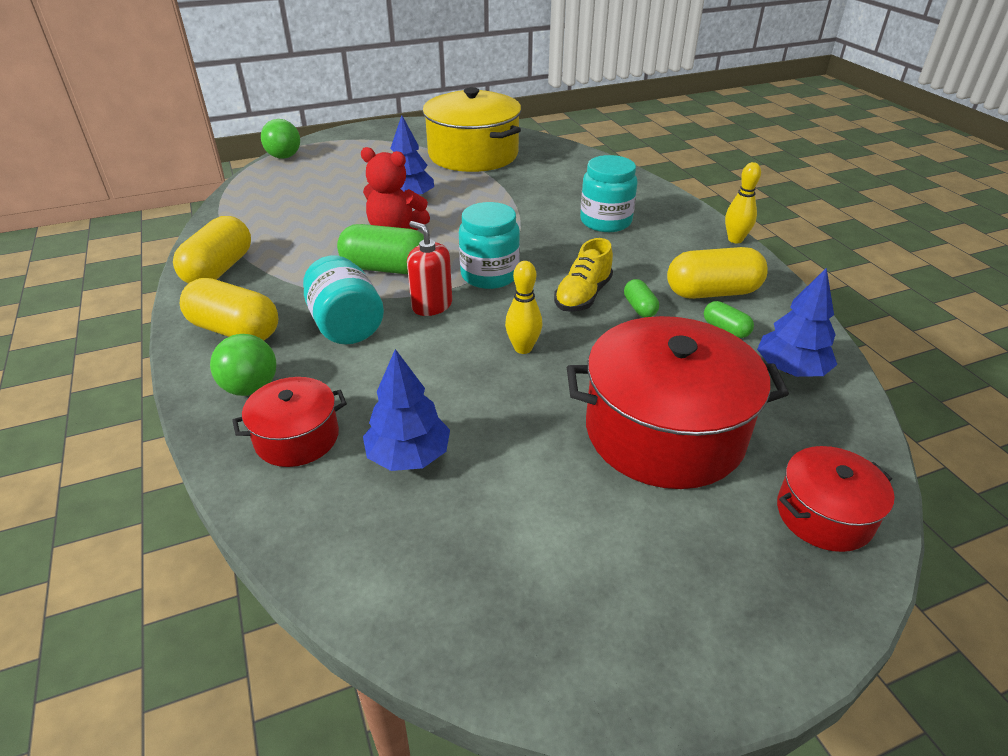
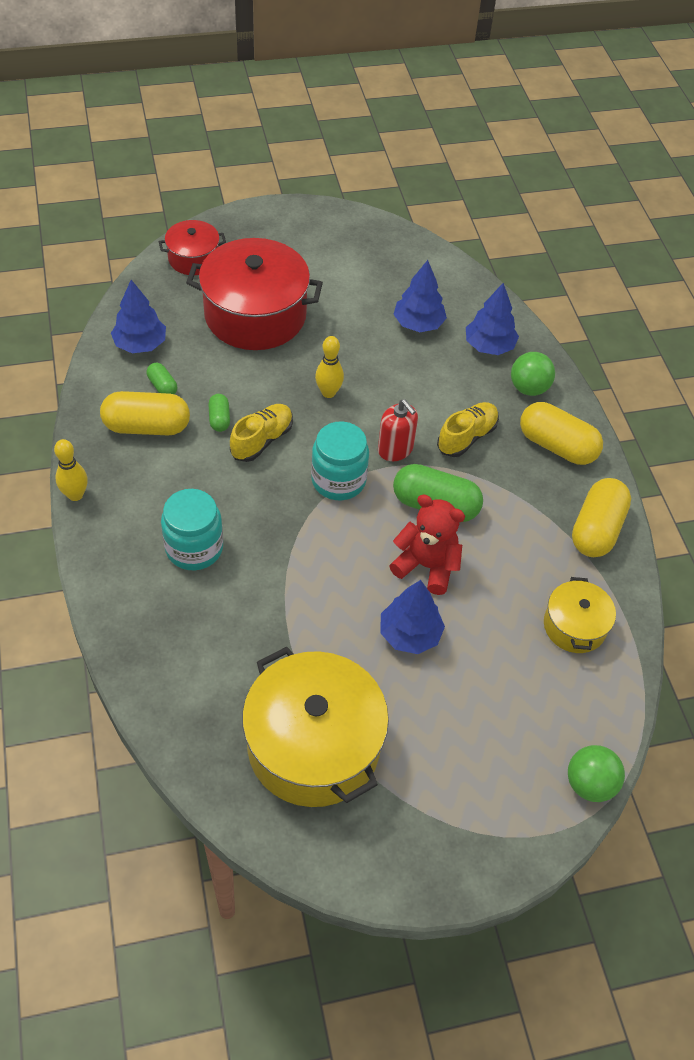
camera: 175 degrees left, 15 degrees up
(268, 214) = (574, 626): none -> yellow pot
(297, 437) = (489, 346): red pot -> blue tree
(346, 325) = (467, 437): turquoise jar -> yellow shoe

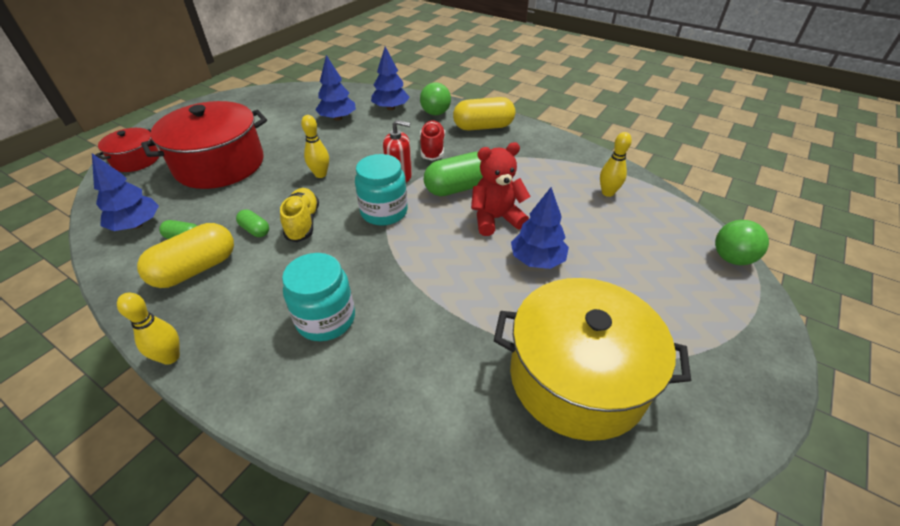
camera: 40 degrees left, 10 degrees down
(467, 437) = (432, 149): yellow shoe -> red shoe
(574, 626) = (607, 193): yellow pot -> yellow bowling pin
(596, 529) = (552, 147): yellow capsule -> none

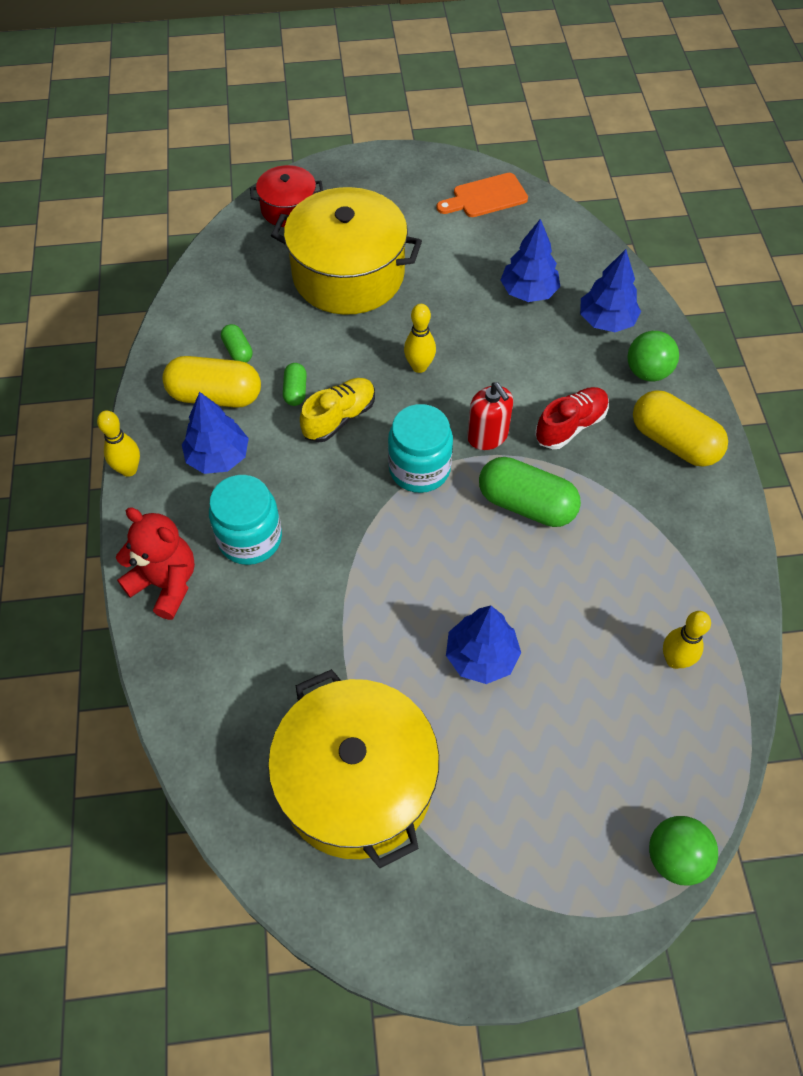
camera: 50 degrees right, 15 degrees up
(137, 225) = (220, 302): blue tree -> blue tree (218, 457)
(220, 164) = (348, 274): red pot -> yellow pot
(263, 100) = (486, 197): none -> orange cutting board
(496, 219) = (509, 576): red teddy bear -> red teddy bear (166, 583)

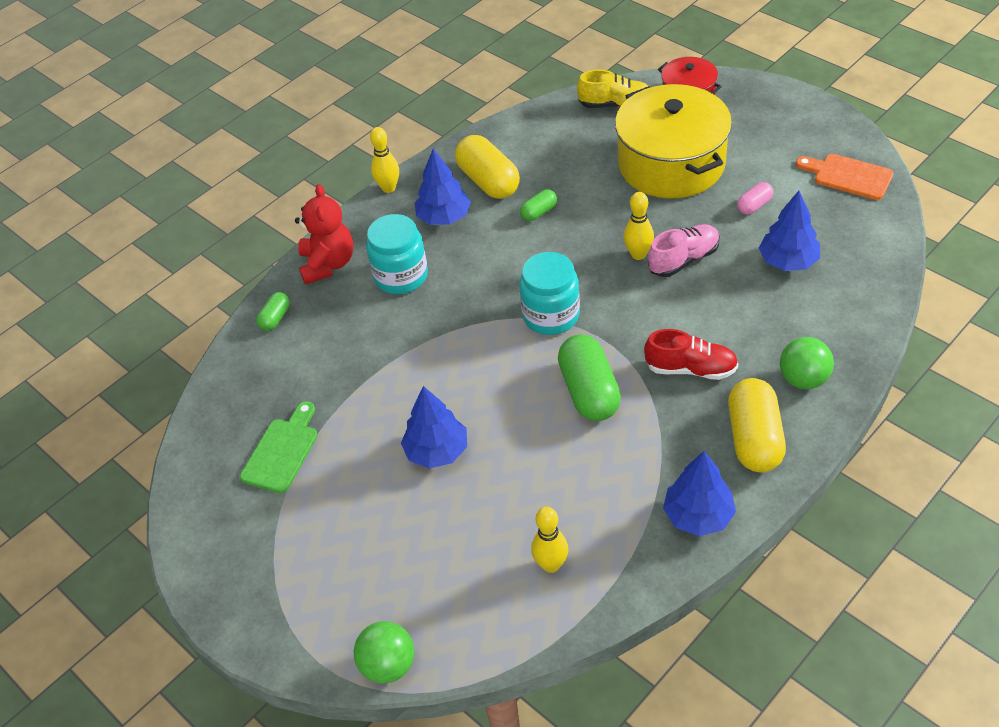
camera: 55 degrees right, 10 degrees down
(238, 351) = (536, 164): green capsule -> green capsule (275, 318)
(339, 418) = (543, 248): yellow shoe -> yellow shoe (615, 105)
(357, 782) = (282, 451): yellow pot -> green cutting board
(451, 265) = (754, 205): none -> pink capsule
(457, 345) = (683, 260): none -> pink shoe
(487, 436) = (623, 330): red soap dispenser -> none
(606, 321) = (822, 322): blue tree -> blue tree (698, 515)

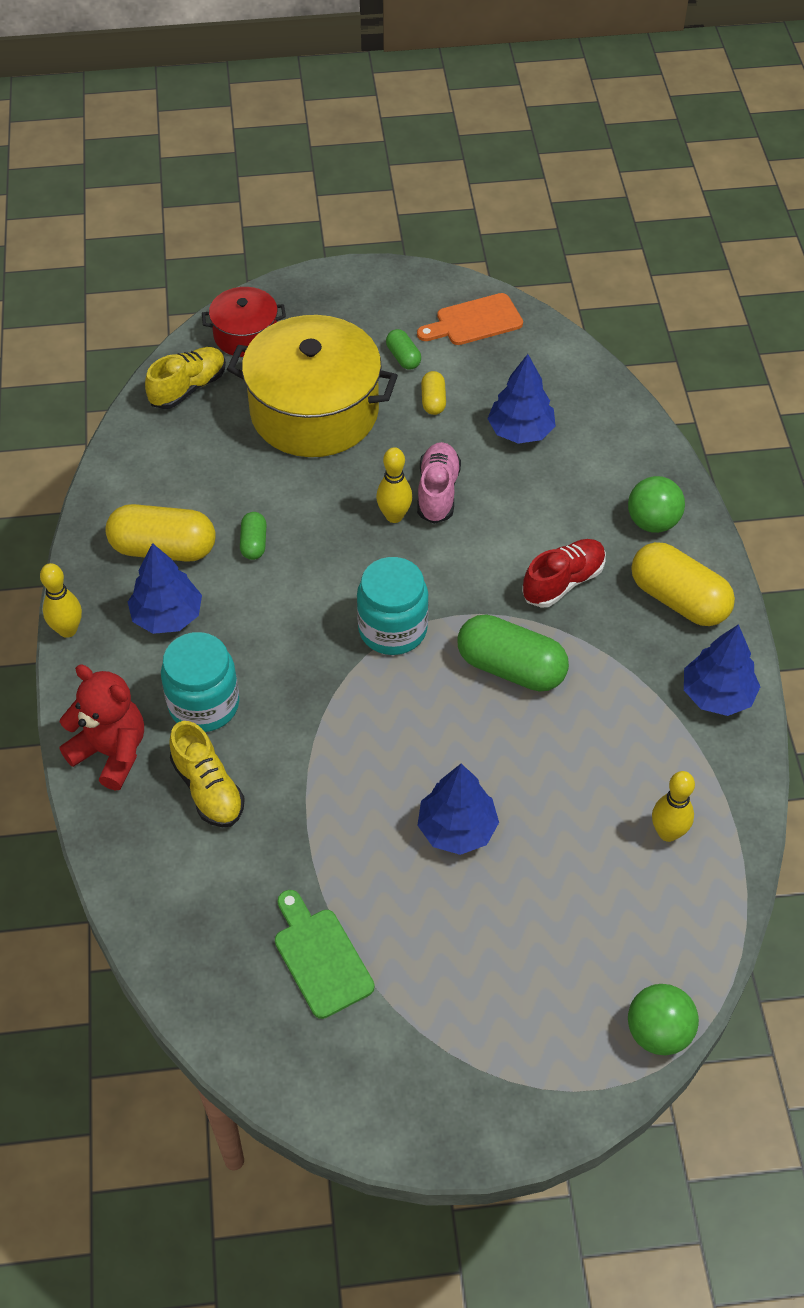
camera: 55 degrees left, 5 degrees up
(275, 318) = (132, 847): green capsule -> green capsule (403, 357)
(346, 320) = (208, 788): none -> yellow shoe
(754, 205) = (433, 401): pink capsule -> yellow capsule

